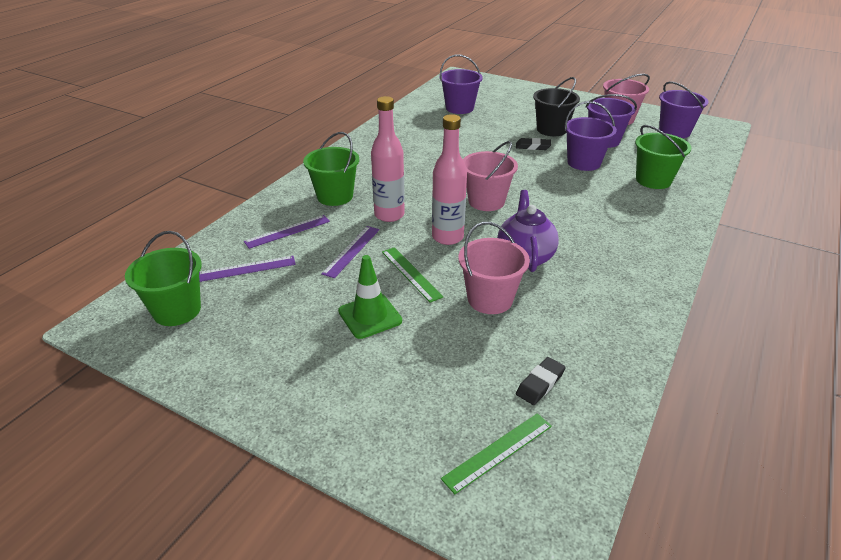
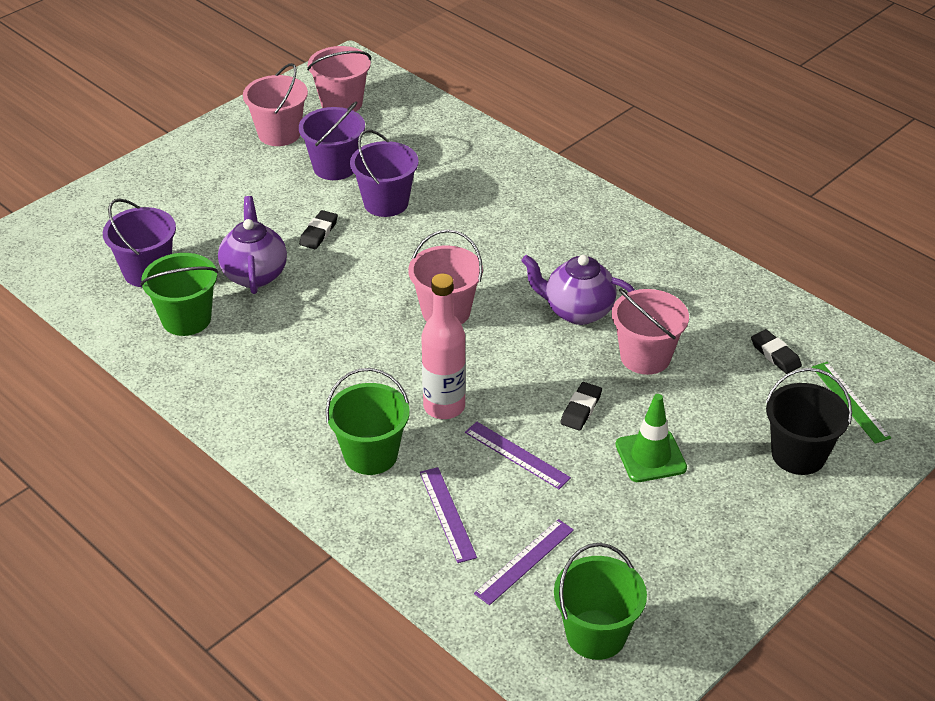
camera: 75 degrees left, 5 degrees up
(247, 269) = (525, 561): purple ruler -> purple ruler turned 45 degrees clockwise
(411, 273) = (581, 409): green ruler -> black eraser
(447, 237) = (516, 363): pink bottle -> none
(478, 135) = (254, 274): none -> purple teapot
(551, 130) = (277, 201): black bucket -> black bucket (798, 455)
(653, 180) = (454, 164): green bucket -> green bucket (186, 319)
(674, 132) = (341, 103): purple bucket -> pink bucket

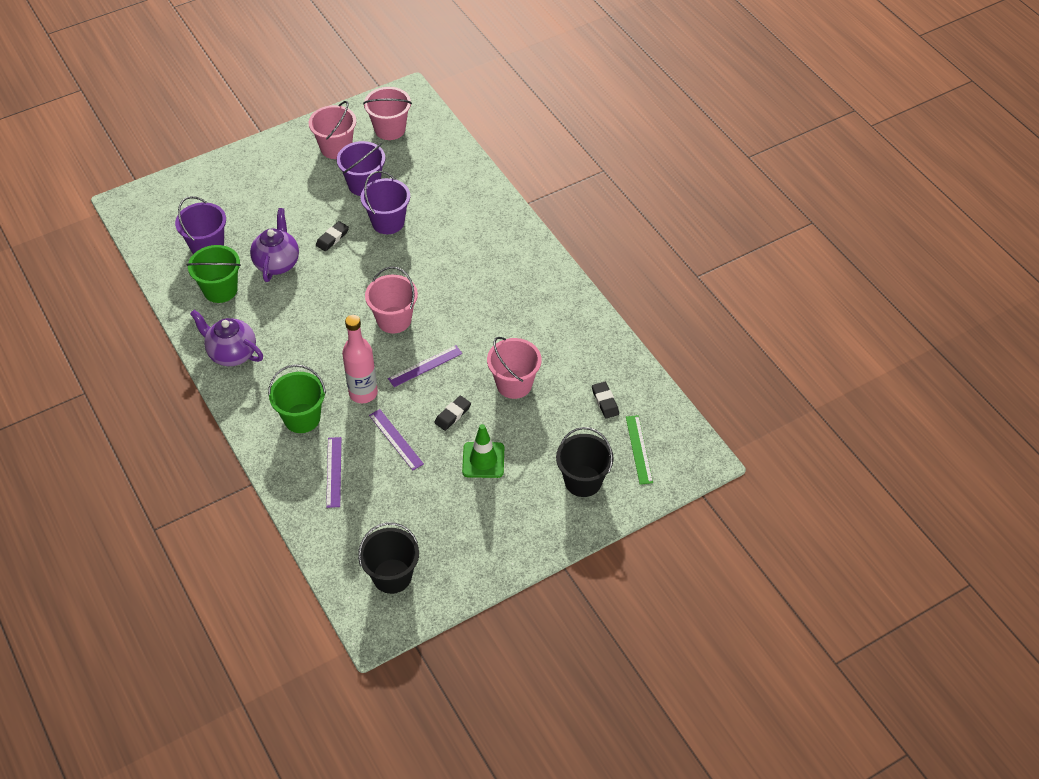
camera: 15 degrees right, 10 degrees up
(525, 561) = (369, 516): purple ruler -> purple ruler (425, 366)
(577, 311) = (483, 338): purple teapot -> purple teapot (232, 354)
(596, 634) = (392, 576): green bucket -> black bucket

